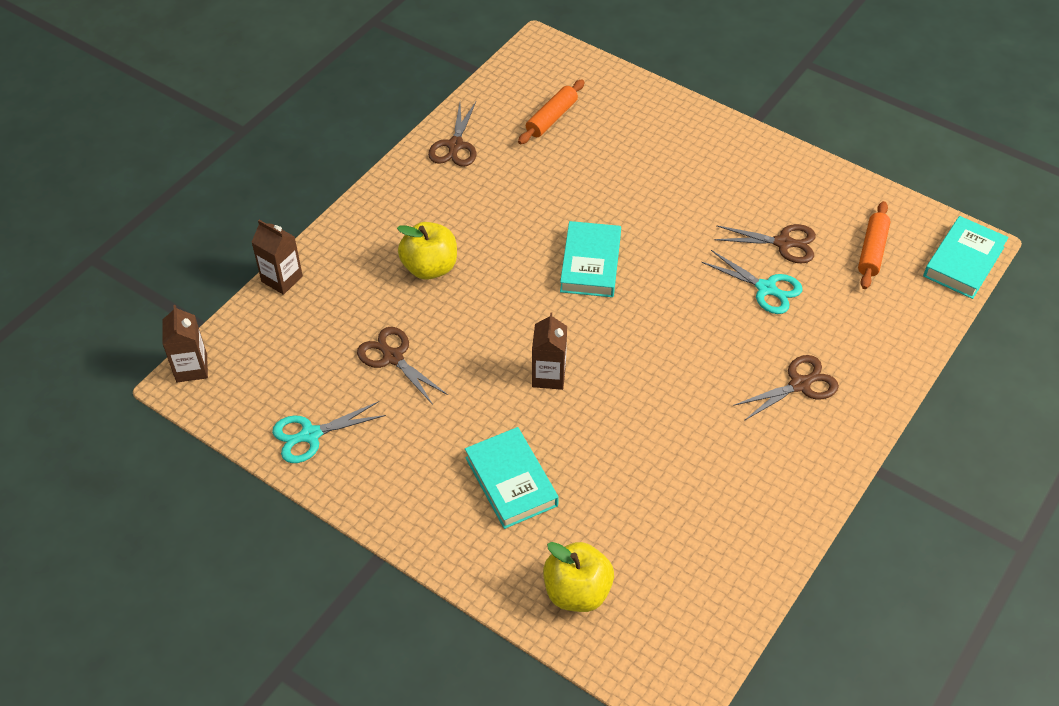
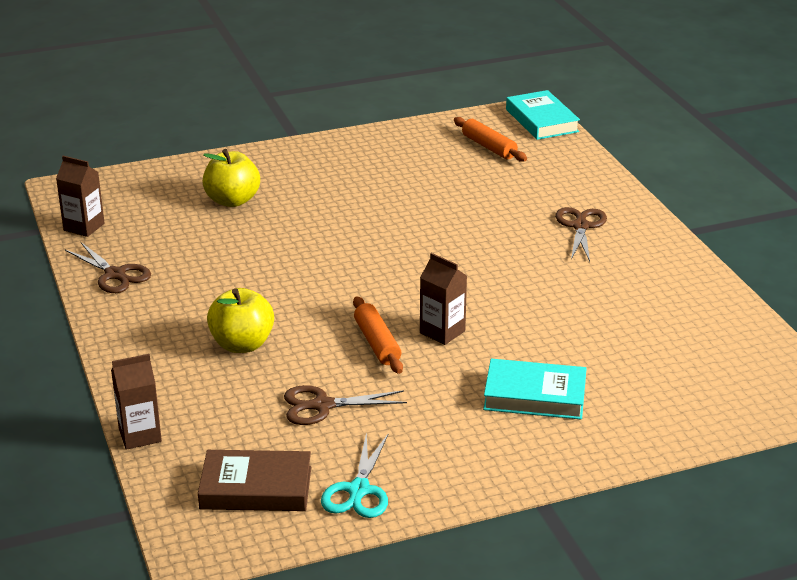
camera: 55 degrees left, 20 degrees down
(191, 368) = (181, 538): brown carton -> brown carton (84, 227)
(271, 375) = (256, 488): none -> brown book
(551, 118) = (157, 217): orange rolling pin -> orange rolling pin (377, 343)
(577, 591) = (681, 407): yellow apple -> yellow apple (232, 200)
(590, 264) = (346, 264): turquoise book -> none
(766, 288) = (471, 201): turquoise scissors -> none
(783, 243) = (436, 176): brown scissors -> none

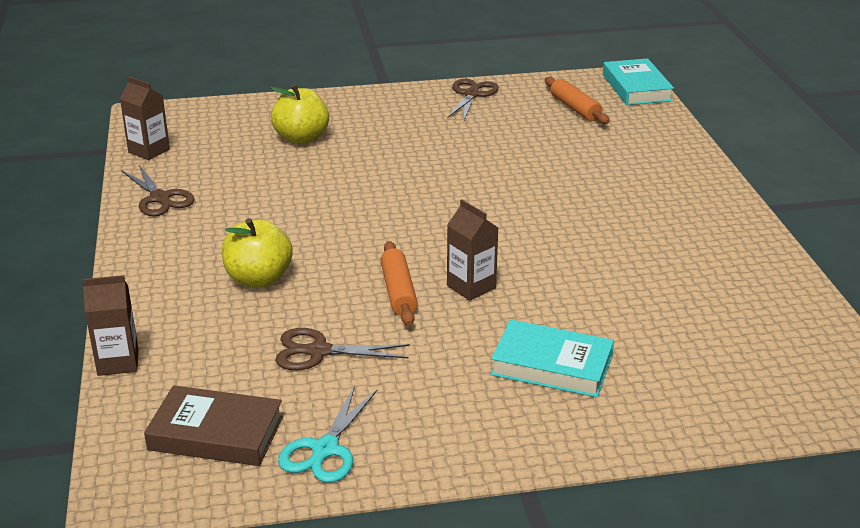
camera: 10 degrees right, 0 degrees up
(580, 226) = (650, 193): brown scissors -> brown scissors (471, 94)

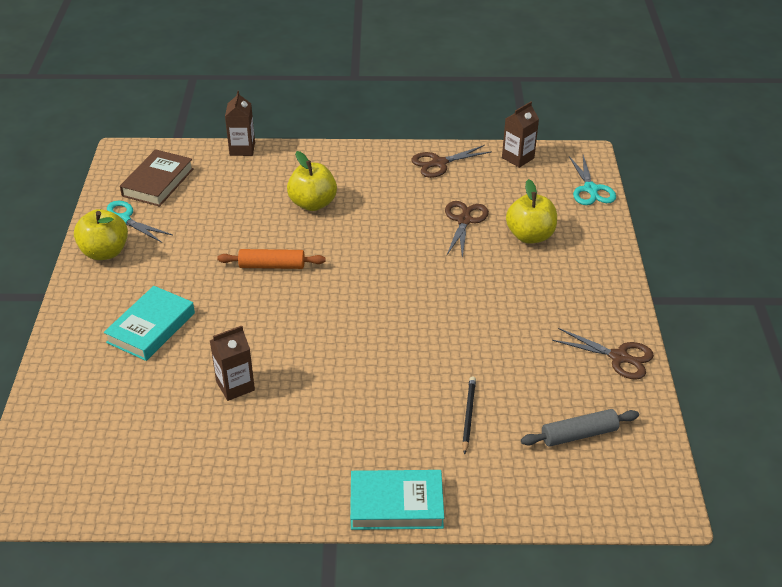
camera: 100 degrees right, 10 degrees up
(211, 110) = (590, 189): none -> turquoise scissors
(319, 351) = (217, 224): brown scissors -> brown scissors (464, 221)
(409, 448) = (105, 252): none -> yellow apple
(471, 287) = (264, 303): brown carton -> brown carton (235, 386)
(575, 108) = (579, 434): orange rolling pin -> grey rolling pin
(581, 155) = (468, 415): none -> black pencil
(636, 88) = (634, 505): turquoise book -> turquoise book (396, 504)

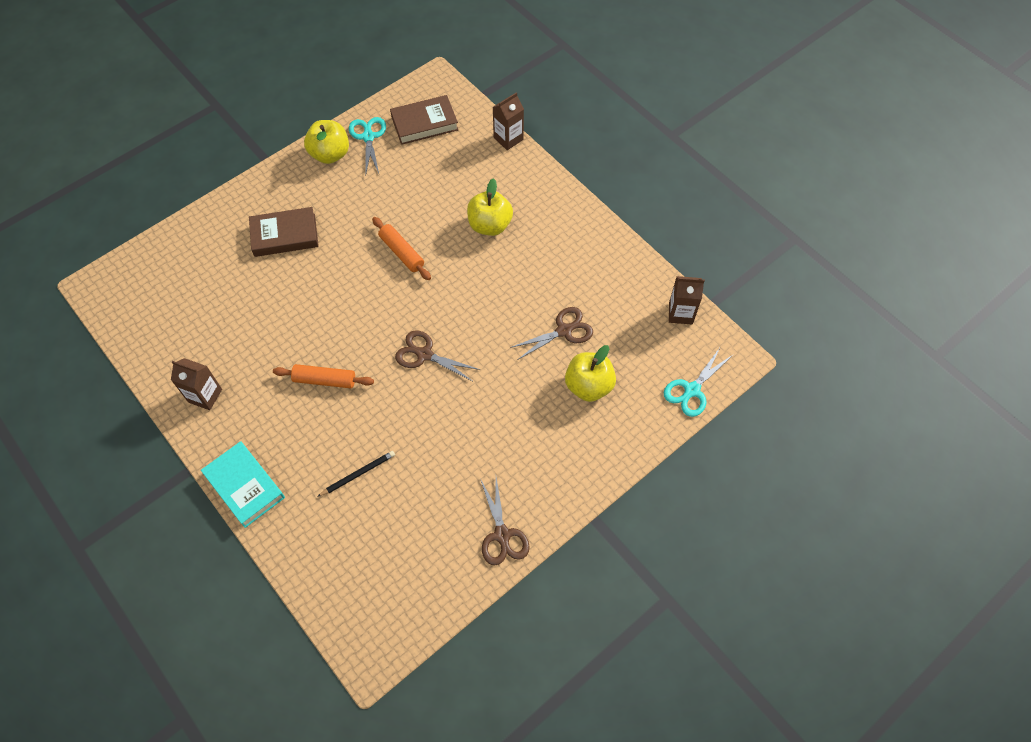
camera: 50 degrees right, 20 degrees up
(151, 327) = (285, 235): turquoise book -> brown book
(235, 386) = (273, 320): brown carton -> brown carton (205, 396)
(344, 385) = (325, 380): none -> orange rolling pin
(439, 163) = (618, 266): brown scissors -> brown scissors (424, 354)
(579, 434) = (397, 557): grey rolling pin -> none

